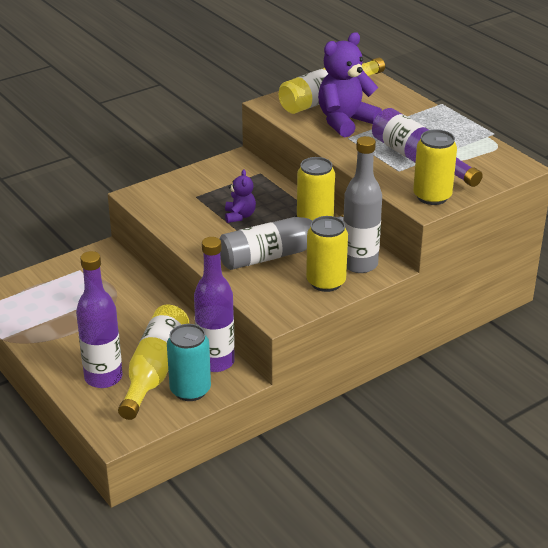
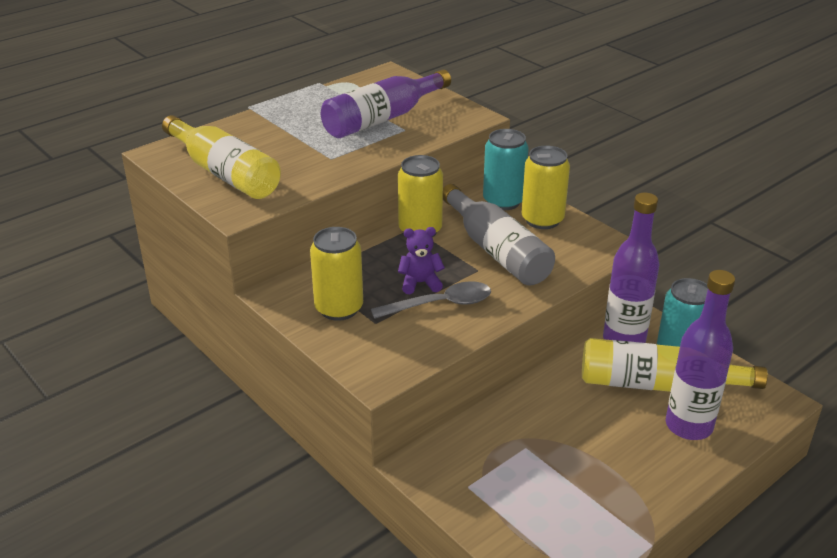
camera: 95 degrees left, 0 degrees up
(210, 223) = (440, 304): none -> grey spoon
(345, 122) = (291, 160): purple teddy bear -> none
(359, 264) = (503, 201): grey bottle -> turquoise can
(432, 196) = (455, 113): yellow can -> yellow can (339, 308)

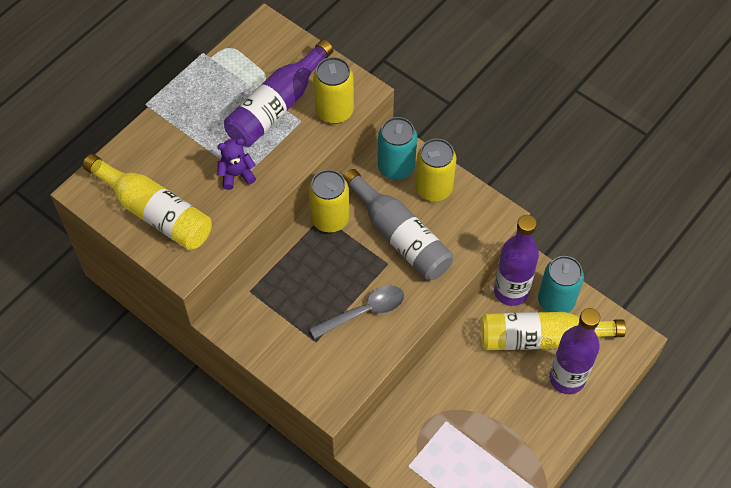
camera: 10 degrees left, 25 degrees up
(339, 308) = (282, 330): yellow can -> yellow can (334, 111)
(420, 283) = (343, 288): purple teddy bear -> purple teddy bear (236, 175)

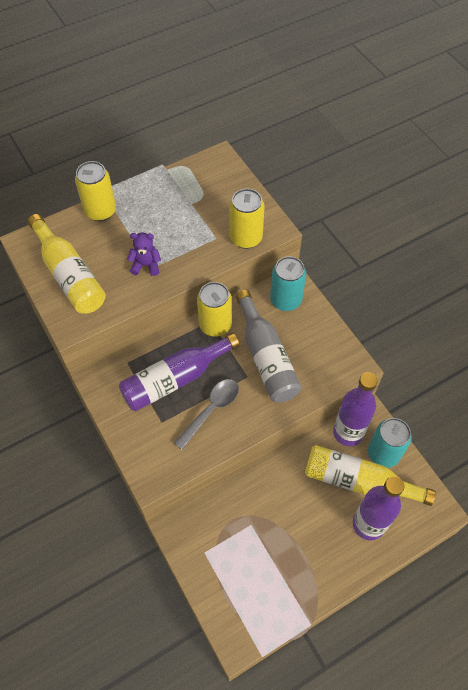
camera: 20 degrees right, 0 degrees up
(277, 106) = (201, 221): purple bottle -> purple bottle (175, 379)
(364, 312) = (211, 410): grey spoon -> grey spoon turned 45 degrees counterclockwise
(433, 188) = (309, 326): yellow can -> yellow can (100, 211)

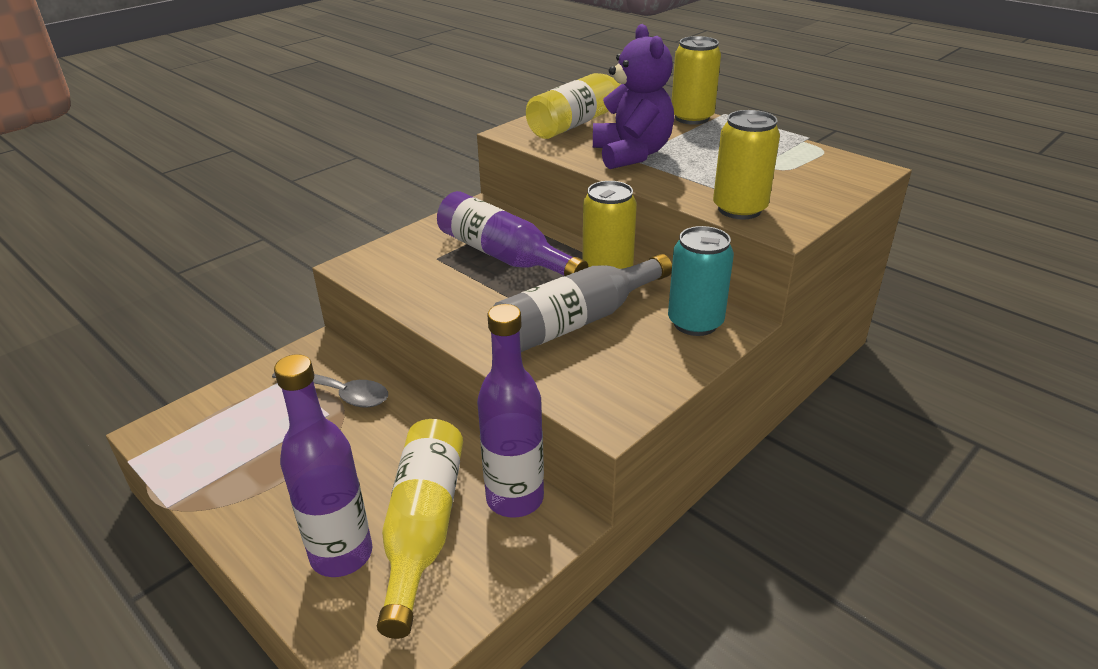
camera: 75 degrees right, 25 degrees down
(146, 265) = (631, 154): purple teddy bear -> purple teddy bear, size x1.91
(211, 410) = (466, 290): grey spoon -> grey spoon (339, 393)
(383, 453) = (487, 556): turquoise can -> none

